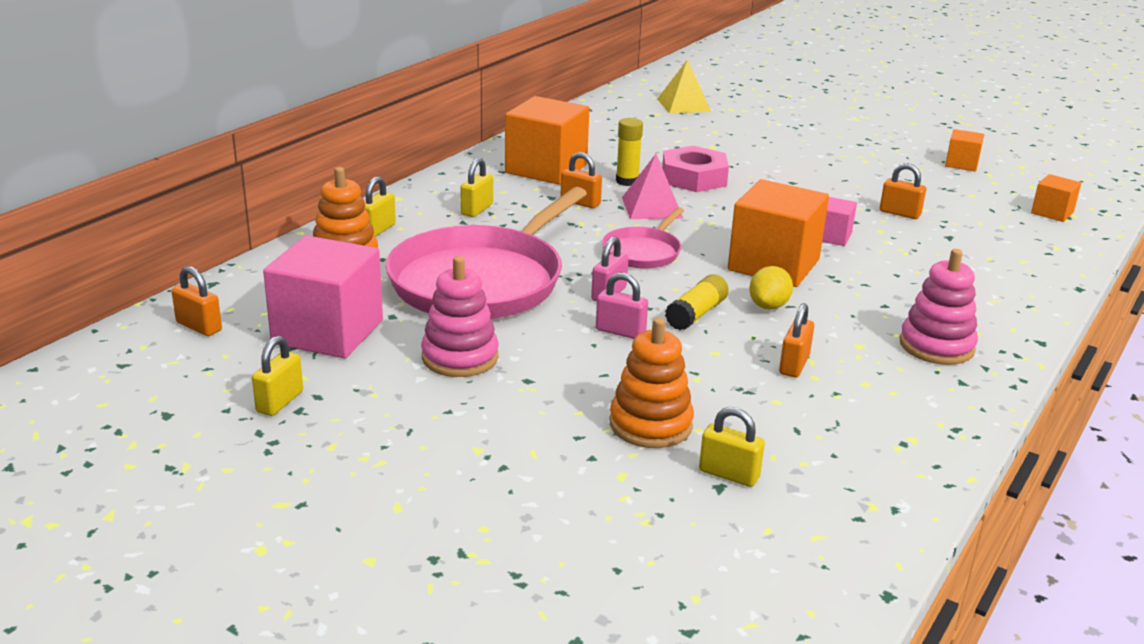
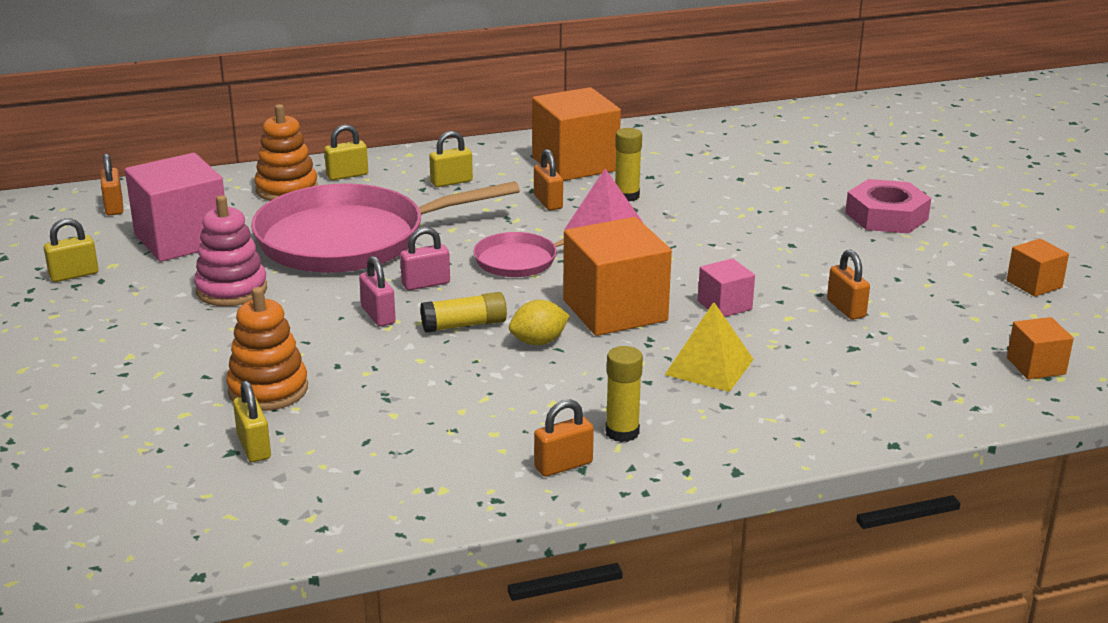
camera: 40 degrees right, 0 degrees up
(683, 105) = (830, 139): yellow pyramid -> yellow pyramid (709, 367)
(694, 178) = (697, 211): pink nut -> pink nut (886, 216)
(794, 365) = (463, 395): orange padlock -> orange padlock (563, 465)
(936, 346) = (622, 432): pink stacking toy -> yellow glue stick

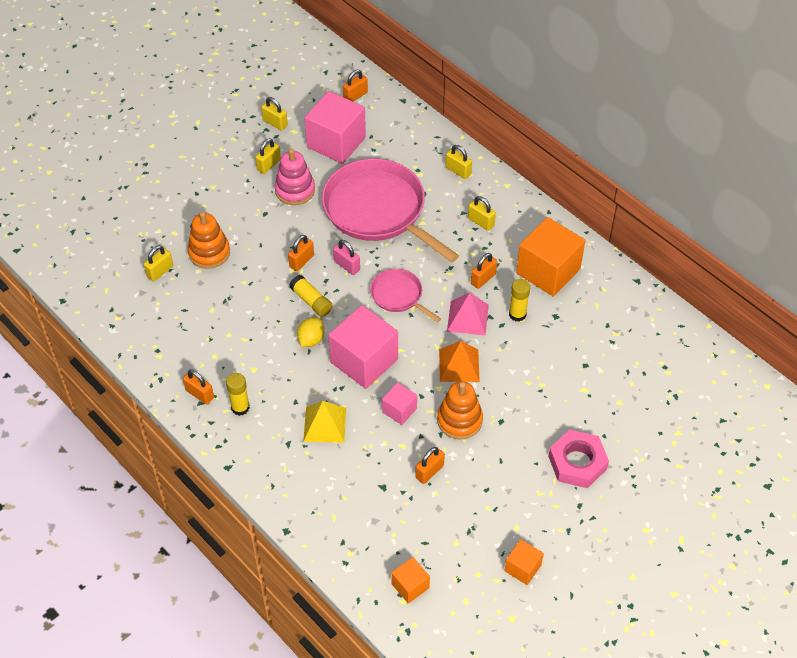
camera: 65 degrees right, 25 degrees up
(152, 299) = (269, 165): none -> yellow padlock
(287, 189) = (422, 154): orange stacking toy -> orange stacking toy (459, 420)
(378, 315) = (301, 261): pink padlock -> orange padlock
(538, 342) = (311, 339): yellow lemon -> yellow lemon turned 75 degrees clockwise
(615, 310) = (364, 360): orange cube -> pink cube
(678, 249) = (459, 365): none -> orange pyramid

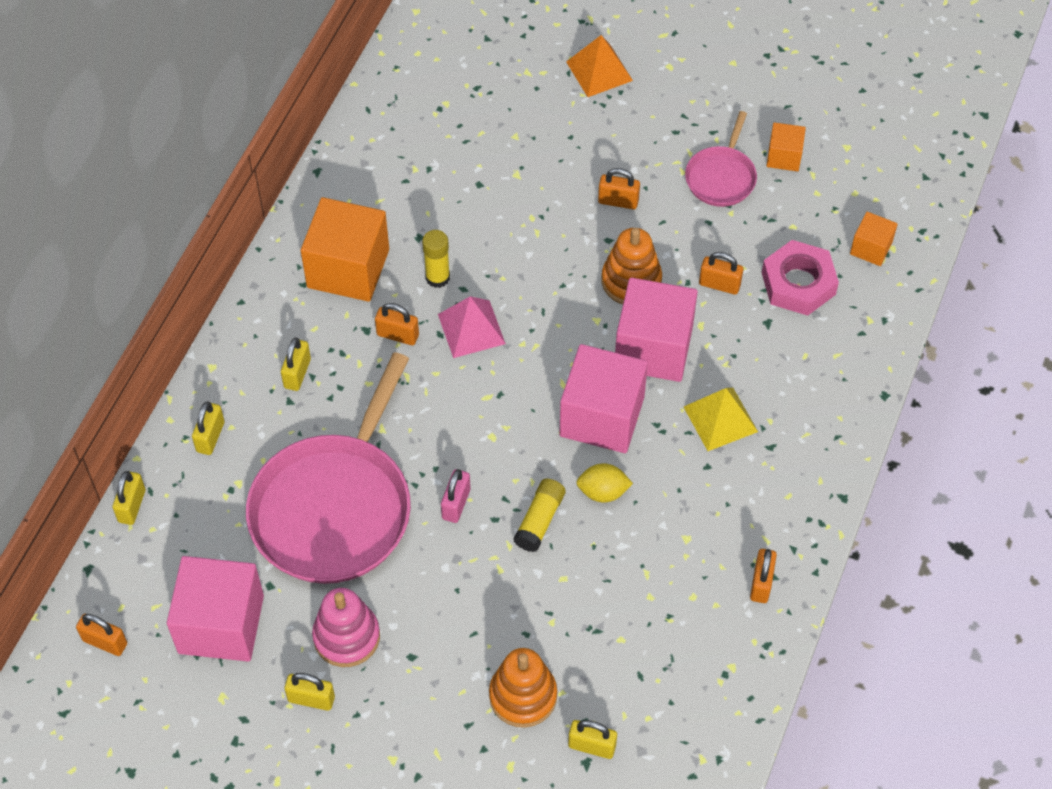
camera: 115 degrees left, 5 degrees up
(240, 407) = (752, 525): yellow glue stick -> none
(275, 123) = (216, 734): yellow padlock -> yellow padlock (132, 506)
(301, 261) = (477, 564): orange padlock -> orange padlock (618, 201)
(399, 295) = (476, 420): pink pan -> pink pan (721, 177)
(399, 410) = (653, 348): pink cube -> pink cube, size x1.99
(459, 365) = (551, 311): orange pyramid -> orange pyramid (599, 71)
(577, 462) = (622, 150): pink nut -> pink nut (798, 283)

